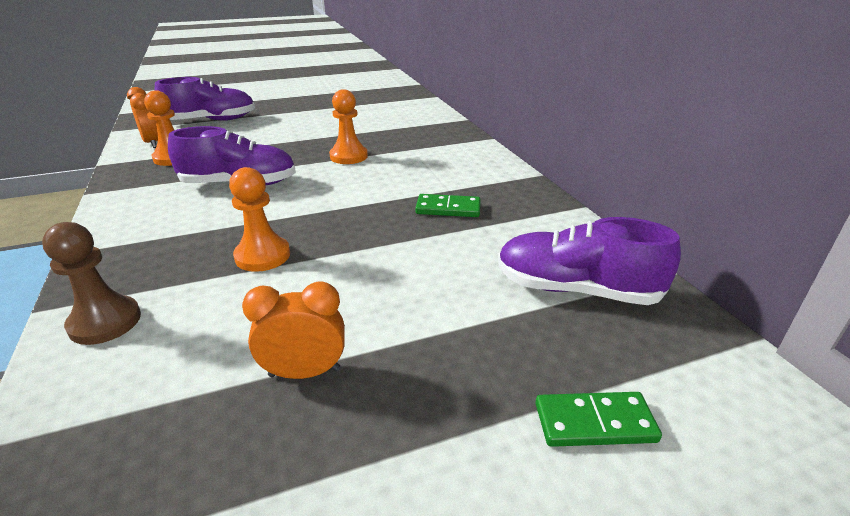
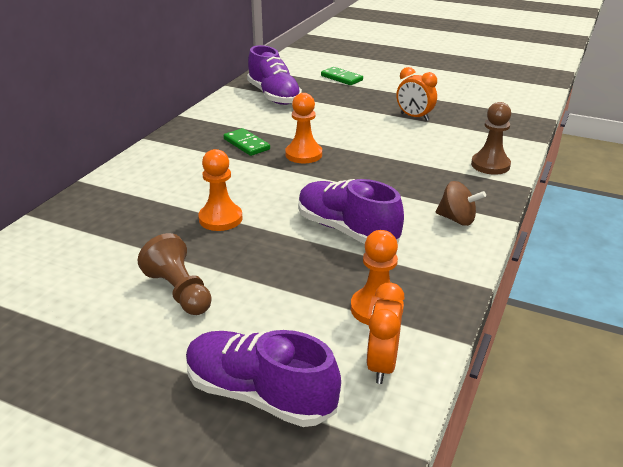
camera: 135 degrees left, 0 degrees up
(134, 229) = (457, 219): none -> brown spinning top
(262, 256) = (387, 164): orange pawn -> orange pawn (303, 154)
(307, 128) = (179, 291): none -> brown pawn

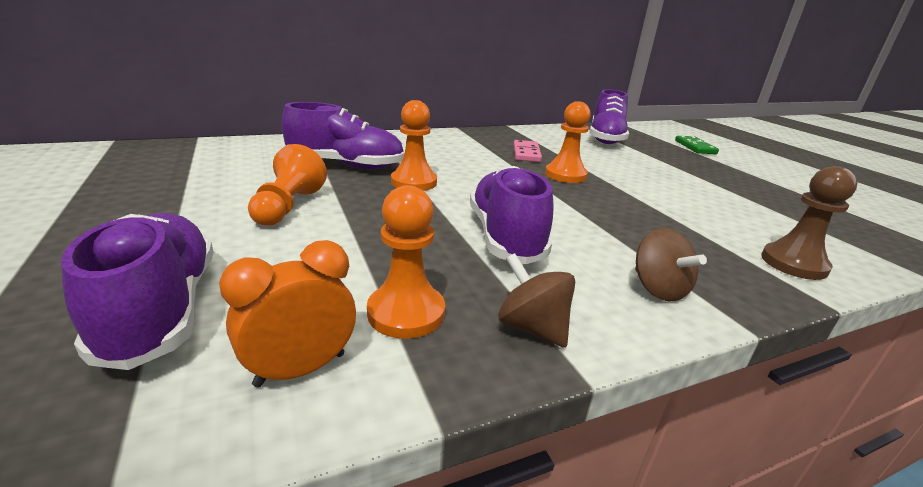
camera: 40 degrees right, 5 degrees down
(140, 231) = (346, 165): none -> purple shoe
(179, 291) = (288, 206): brown pawn -> orange pawn
(246, 144) = (526, 153): green domino -> pink domino
(414, 117) = (740, 192): orange clock -> none
(437, 277) = (532, 327): none -> brown spinning top

